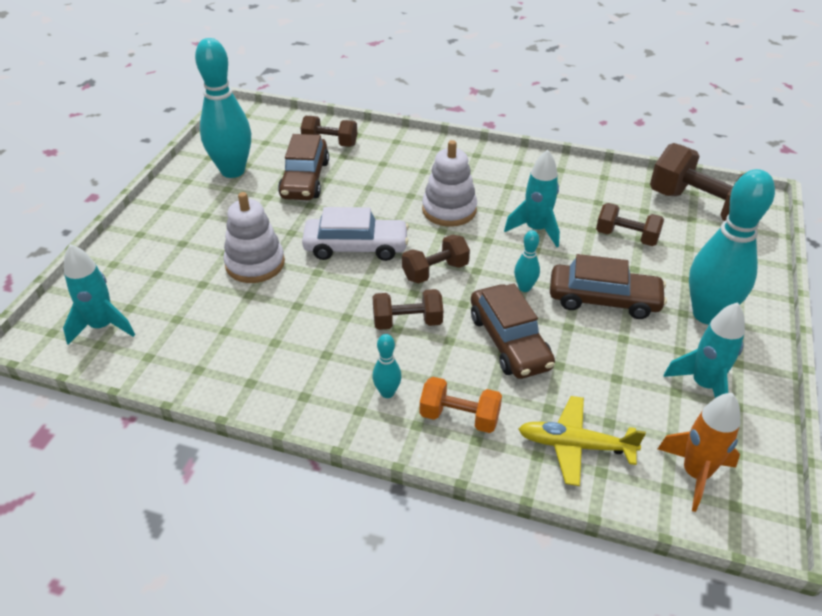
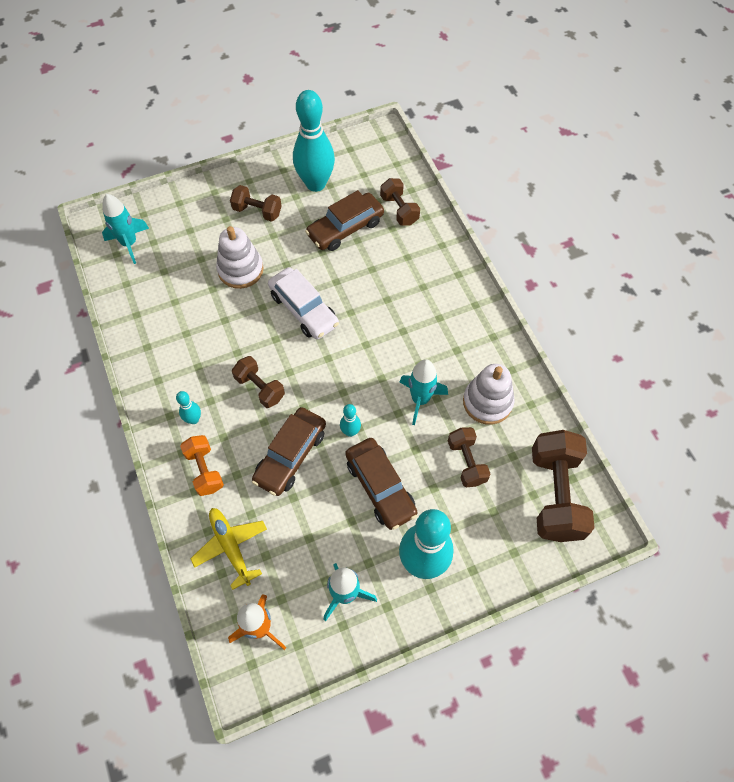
camera: 50 degrees right, 20 degrees up
(435, 271) = (320, 370): brown dumbbell -> brown dumbbell (257, 211)
(449, 210) = (392, 333): white stacking toy -> white stacking toy (487, 402)

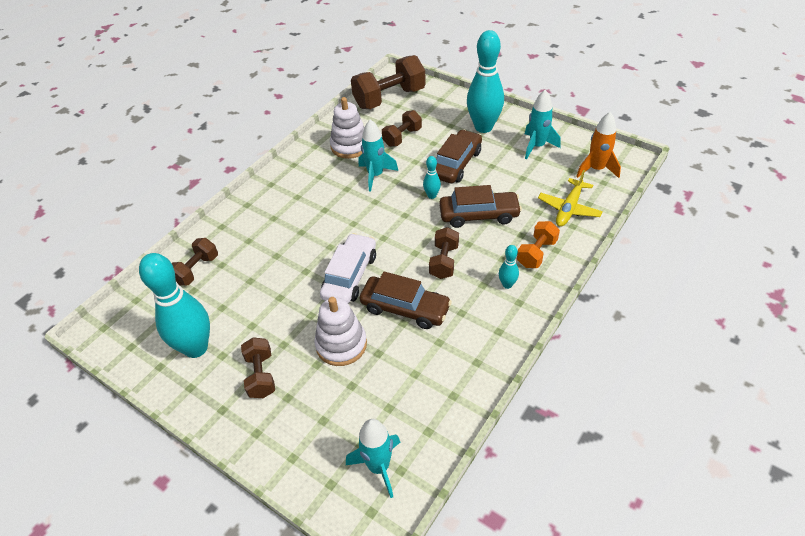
camera: 120 degrees left, 15 degrees down
(345, 228) = (241, 295): brown car -> brown car (405, 308)

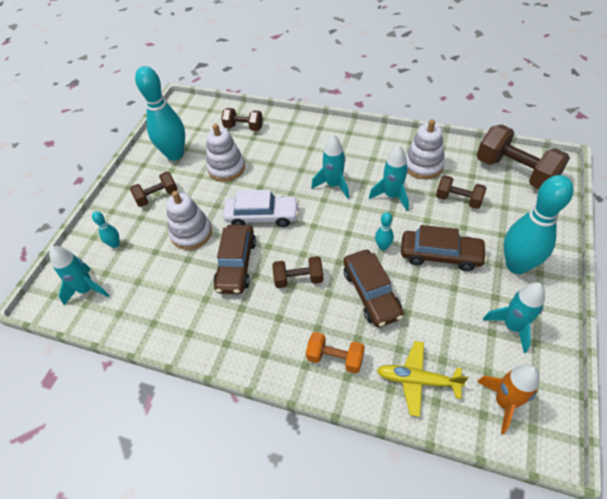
camera: 75 degrees right, 5 degrees up
(256, 297) = (226, 168): none -> white stacking toy
(338, 211) = (333, 185): none -> turquoise rocket
(507, 284) = (284, 339): turquoise bowling pin -> turquoise bowling pin (115, 244)

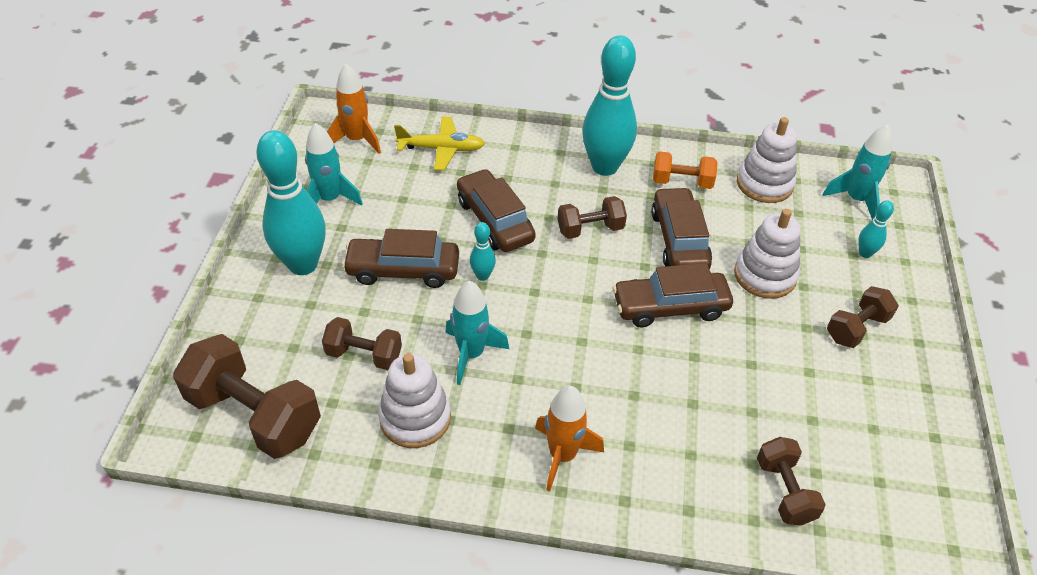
camera: 165 degrees right, 5 degrees down
(175, 154) = (883, 413): turquoise bowling pin -> turquoise bowling pin (605, 167)
(226, 168) = (770, 389): white stacking toy -> white stacking toy (764, 184)
(243, 127) = (784, 491): brown dumbbell -> brown dumbbell turned 75 degrees clockwise
(262, 216) = (670, 307): white car -> brown car
(333, 185) = (570, 368): turquoise rocket -> none
(335, 358) = (529, 159): orange dumbbell -> orange dumbbell (682, 182)
(346, 145) = (562, 455): none -> orange rocket

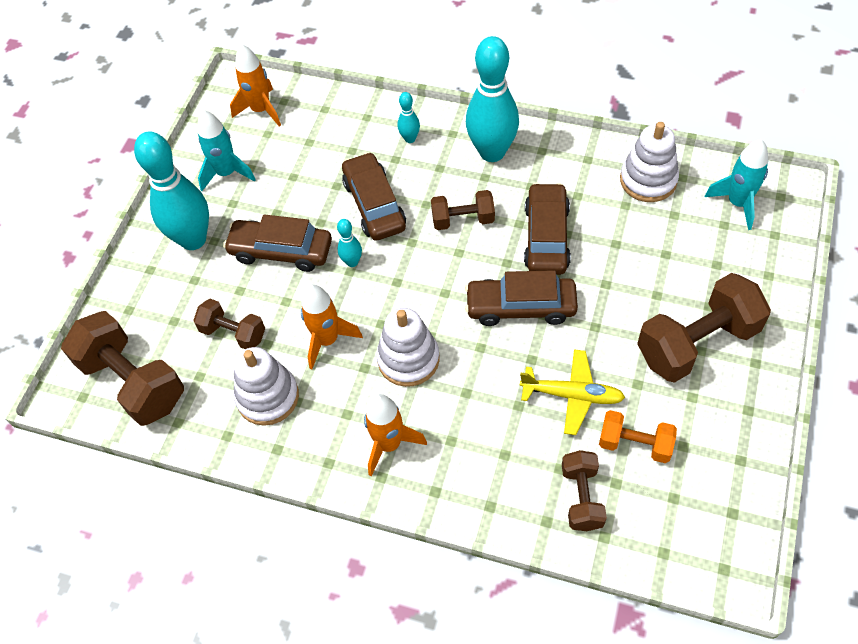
camera: 15 degrees right, 10 degrees up
(441, 149) = (338, 124): yellow plane -> yellow plane (571, 395)
(471, 354) = (327, 340): turquoise rocket -> orange rocket
(682, 182) = (565, 173): orange dumbbell -> orange dumbbell (635, 444)
(765, 275) = (621, 281): white stacking toy -> white stacking toy (408, 359)
(856, 328) = (697, 343): brown dumbbell -> brown dumbbell, size x1.79
(865, 253) = (729, 264): turquoise bowling pin -> turquoise bowling pin (410, 139)

